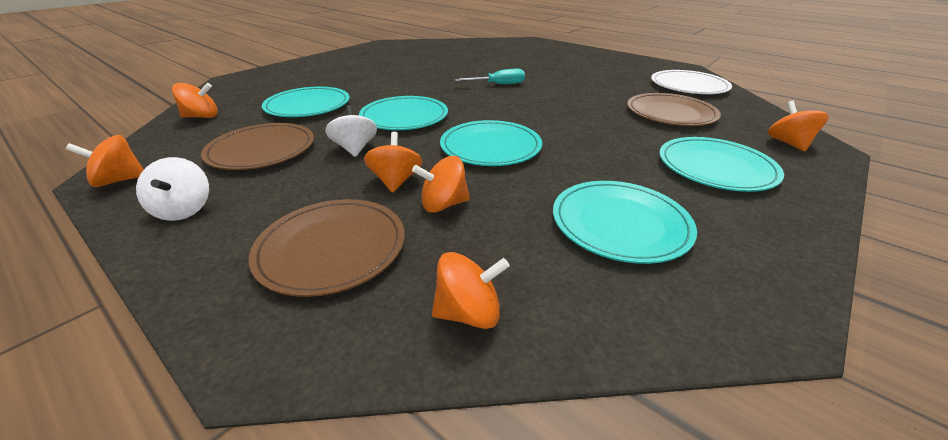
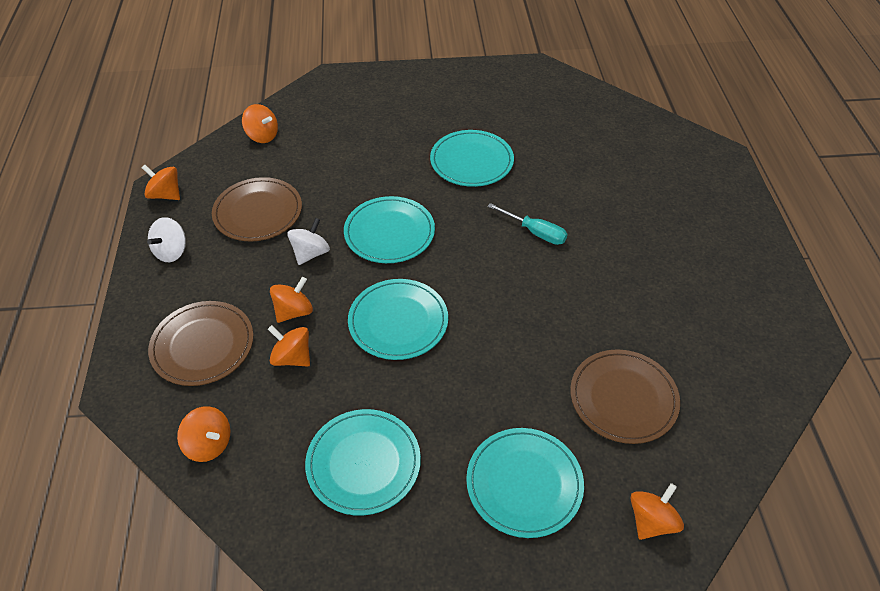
camera: 45 degrees right, 15 degrees up
(308, 106) = (341, 165): turquoise plate -> turquoise plate (471, 161)
(688, 86) = (739, 375): white plate -> none

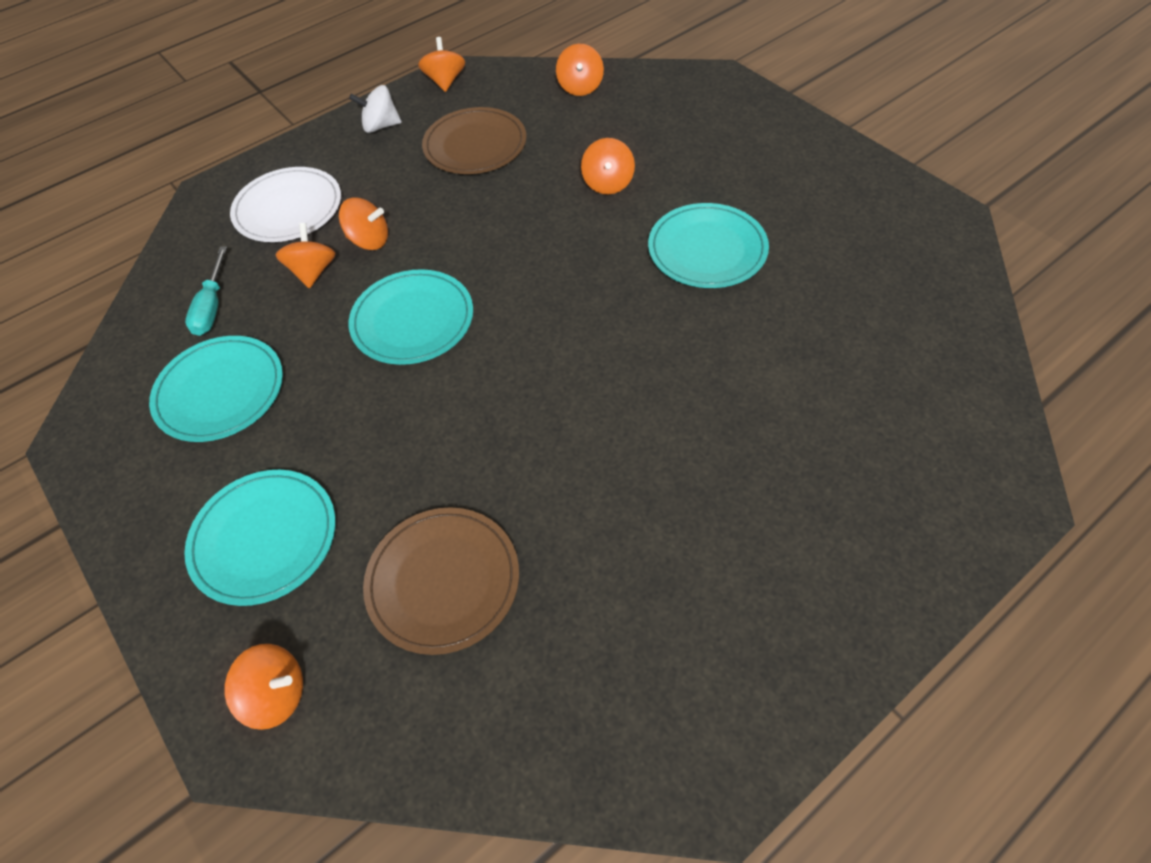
camera: 60 degrees right, 5 degrees up
(202, 345) = (288, 208): brown plate -> white plate
(209, 444) = (185, 276): orange spinning top -> orange spinning top (608, 183)
(310, 253) = (452, 208): white spinning top -> none
(389, 232) = (531, 246): turquoise plate -> none
(535, 232) = (644, 364): turquoise screwdriver -> turquoise screwdriver (212, 307)

